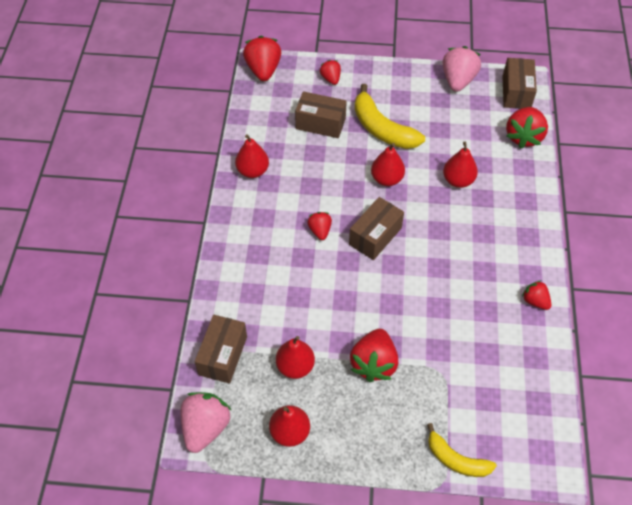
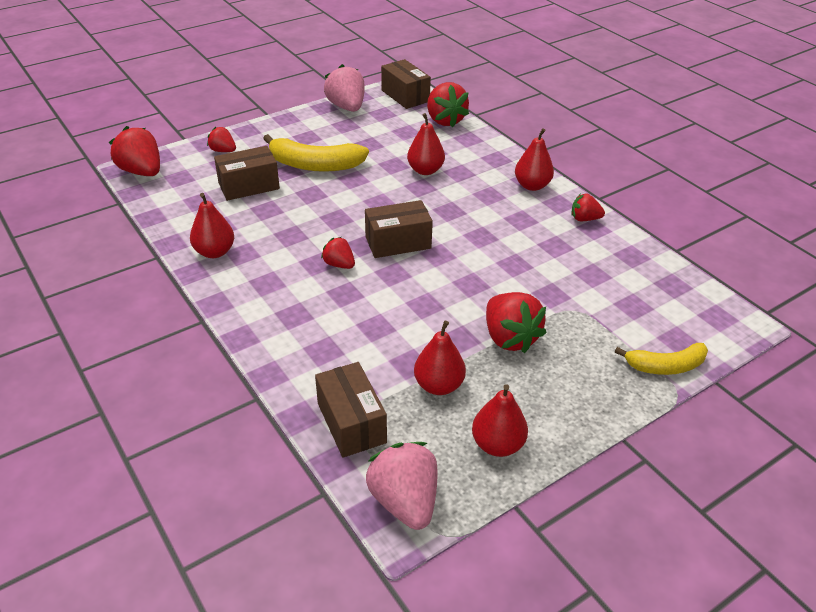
camera: 40 degrees left, 15 degrees down
(375, 236) = (398, 242): brown box -> brown box turned 75 degrees clockwise
(386, 179) = (360, 197): red pear -> red pear (532, 186)

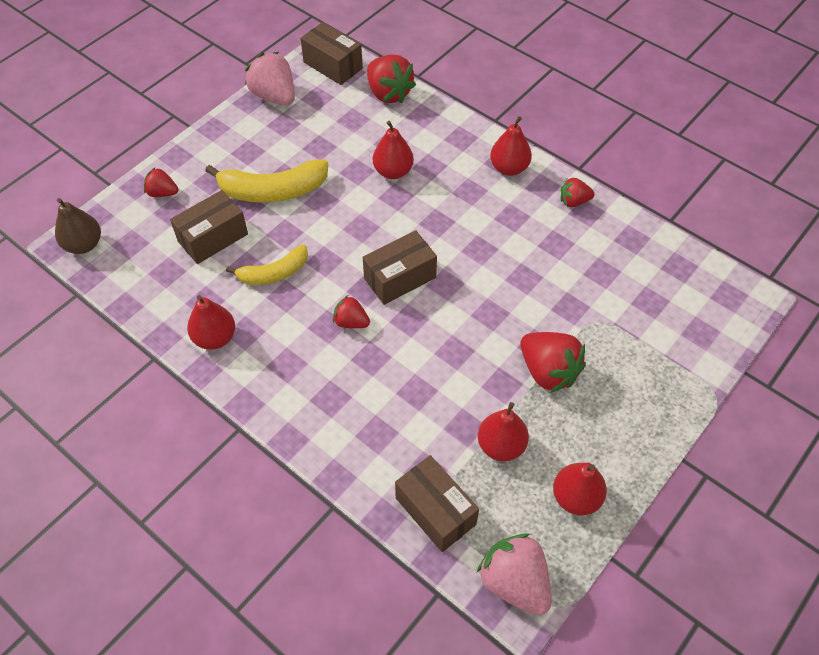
camera: 15 degrees left, 15 degrees up
(142, 172) = (84, 245): red strawberry -> brown pear
(665, 366) = (697, 367): yellow banana -> yellow banana (274, 273)

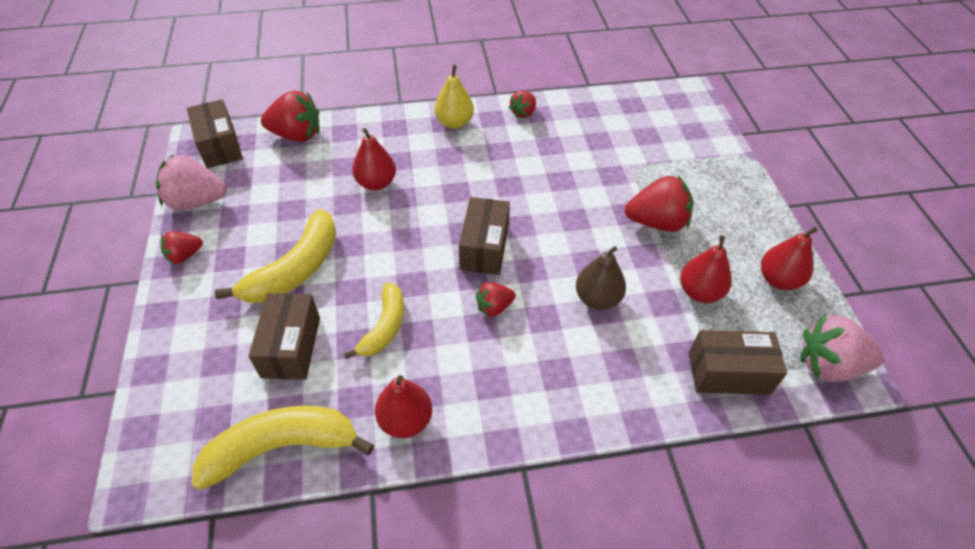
camera: 50 degrees left, 5 degrees down
(84, 245) = (160, 466): brown pear -> brown pear (597, 299)
(142, 290) = (282, 447): none -> yellow banana
(162, 193) = (187, 353): red strawberry -> red strawberry (185, 255)
(333, 65) = (220, 146): brown box -> brown box turned 75 degrees clockwise
(509, 168) = (454, 123): red pear -> yellow pear

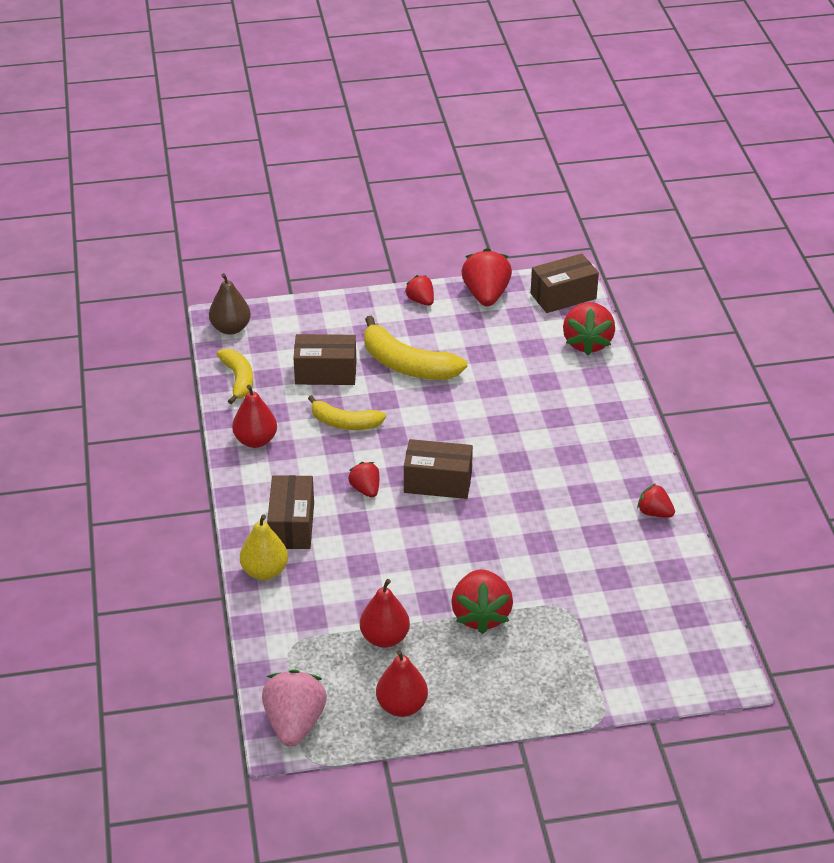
camera: 90 degrees right, 10 degrees down
(196, 201) = (486, 295): pink strawberry -> red strawberry
(282, 447) = (238, 379): yellow banana -> yellow banana, size x0.64
(376, 183) = (521, 404): red pear -> none
(454, 123) = (626, 456): yellow pear -> yellow pear (265, 571)
(597, 299) = (376, 560): brown pear -> brown pear (230, 328)
(728, 373) = (289, 645): brown box -> brown box (292, 525)

